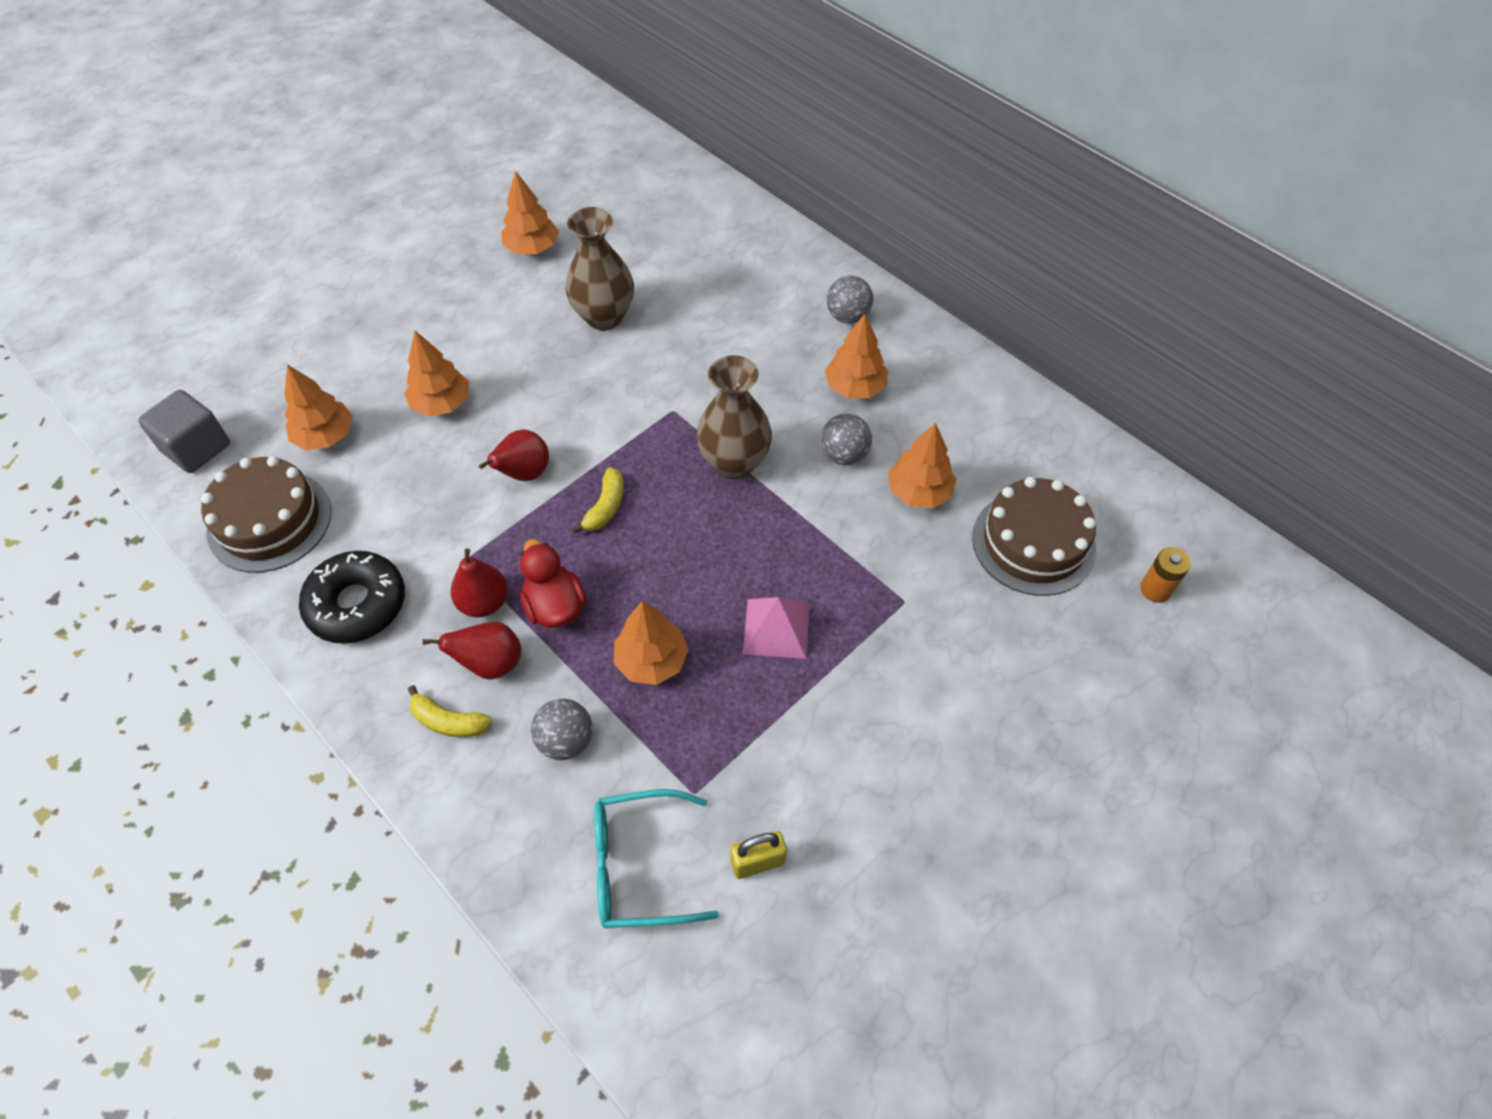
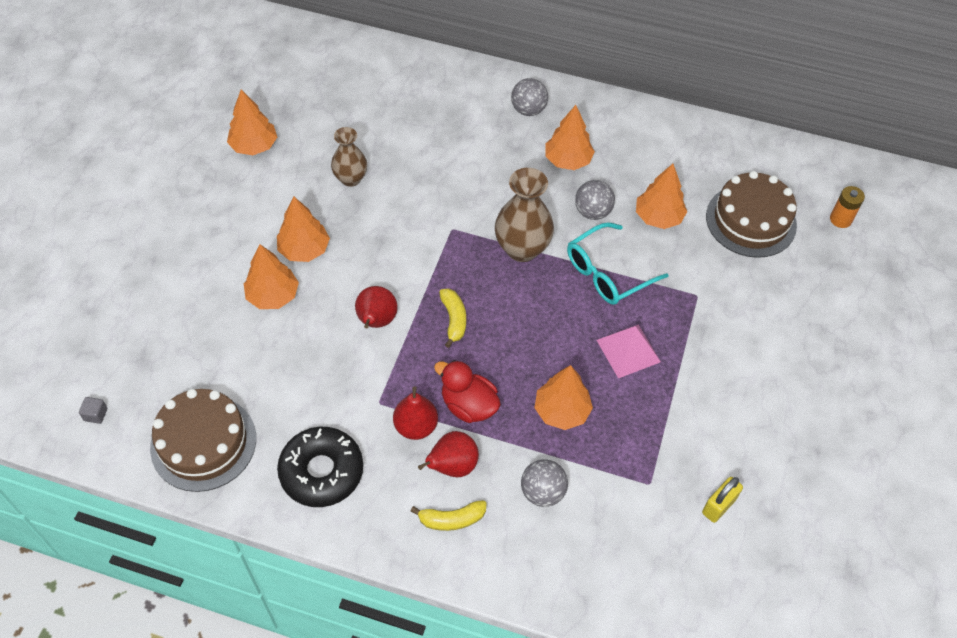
camera: 30 degrees left, 0 degrees up
(197, 448) = (96, 414): grey cube -> grey cube, size x0.41
(325, 436) = (198, 359): orange tree -> orange tree (304, 249)
(604, 317) = (351, 179): brown vase -> brown vase, size x0.64
(639, 866) = (648, 547): turquoise glasses -> turquoise glasses (607, 273)

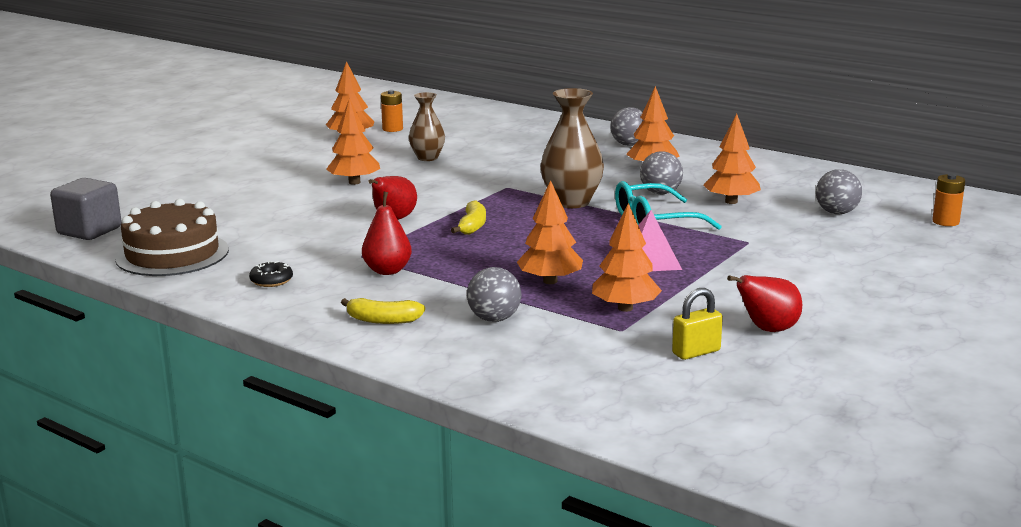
camera: 20 degrees right, 35 degrees down
(96, 414) = (89, 231): grey cube -> grey cube, size x2.42
(273, 296) = (305, 198): orange tree -> orange tree (625, 308)
(287, 116) = (392, 129): none -> orange battery
(321, 471) = (271, 280): black donut -> black donut, size x0.46
(452, 466) = (407, 294): red pear -> red pear (767, 330)
(468, 405) = (451, 267): red duck -> none
(751, 220) = (836, 213): brown cake -> grey ball

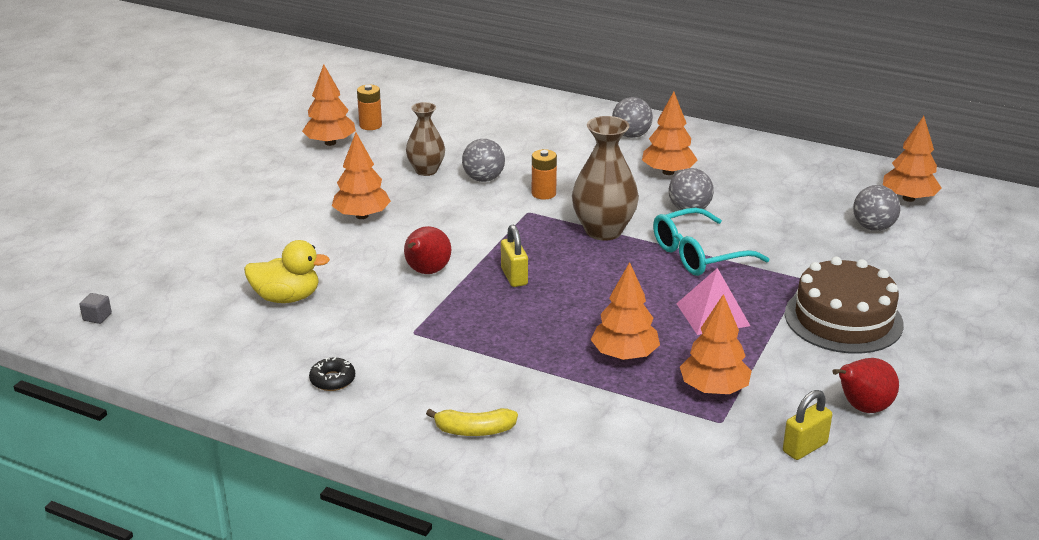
camera: 10 degrees left, 10 degrees up
(89, 231) = (97, 317): grey cube -> grey cube, size x0.41
(172, 254) = (207, 347): brown cake -> brown cake (843, 319)
(259, 228) = (287, 298): none -> yellow duck
(387, 271) = (450, 353): red pear -> none
(472, 226) = (514, 277): yellow banana -> yellow padlock
(494, 319) = (588, 417): grey ball -> grey ball (483, 179)
(731, 202) = (764, 218): orange tree -> orange tree (908, 198)
(945, 222) = (981, 233): orange battery -> orange battery (543, 193)

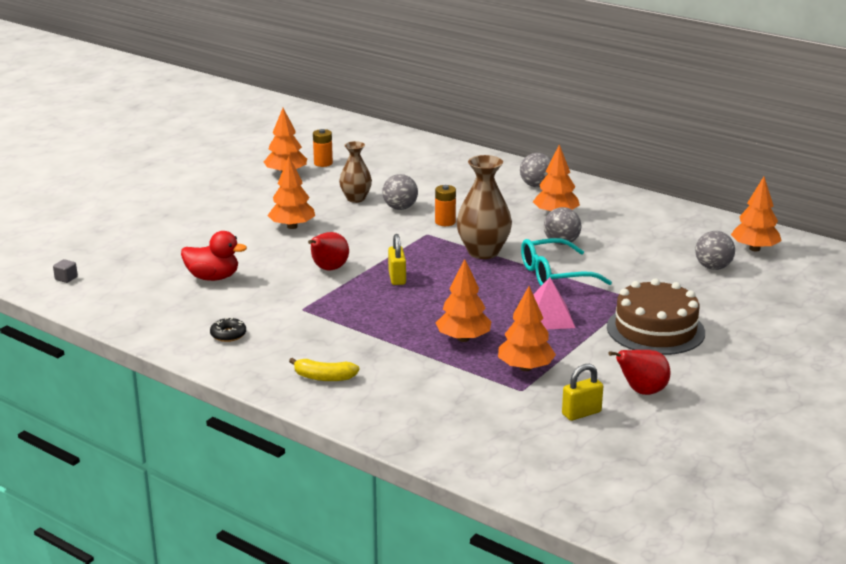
camera: 10 degrees right, 5 degrees down
(287, 298) = (213, 277): yellow duck -> red duck

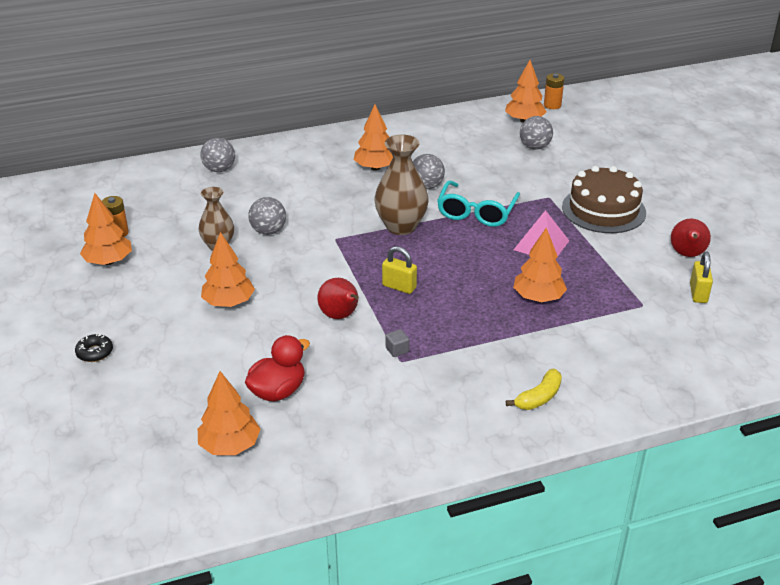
camera: 55 degrees left, 10 degrees up
(66, 278) = (158, 498): grey cube -> grey cube (397, 350)
(228, 335) = (406, 425): black donut -> black donut (95, 352)
(445, 222) = (324, 221): orange battery -> orange battery (552, 105)
(525, 368) = (611, 289): orange tree -> orange tree (230, 445)
(536, 185) = (313, 153): grey ball -> grey ball (219, 169)

